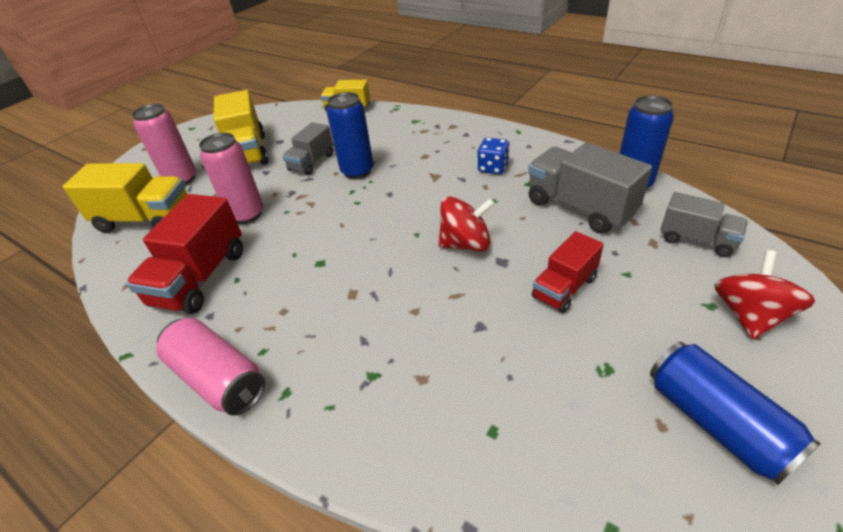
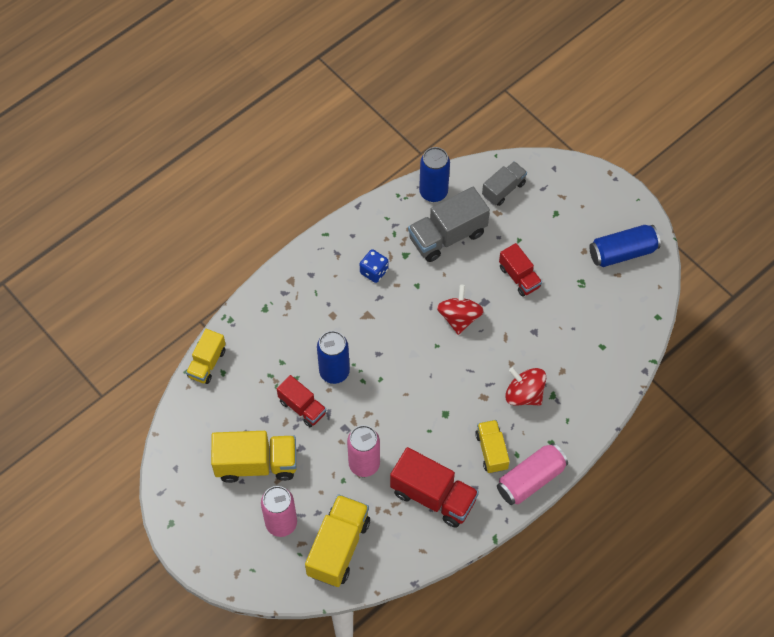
camera: 80 degrees left, 20 degrees up
(267, 320) = (491, 451): none -> yellow truck
(312, 162) = (302, 407): grey truck -> red truck
(749, 315) = (568, 200): red spinning top -> red spinning top (524, 394)

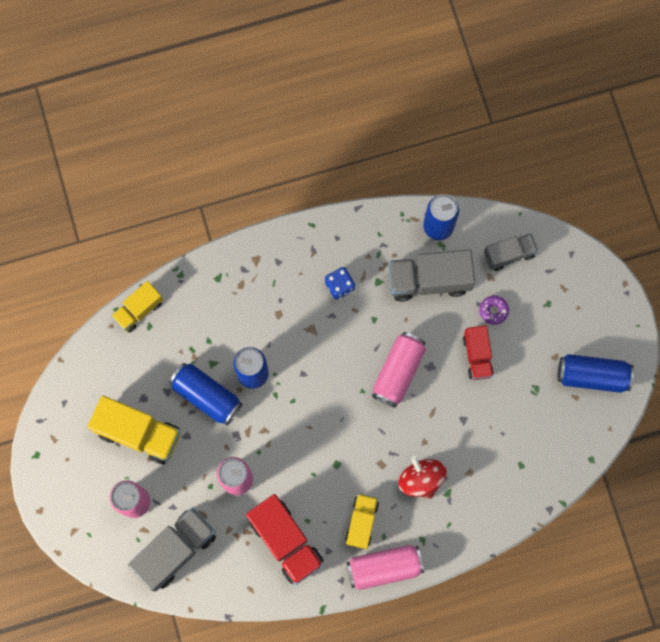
camera: 25 degrees right, 15 degrees up
(302, 407) = (206, 396): red truck -> blue can
(338, 547) = (175, 550): yellow truck -> grey truck
(459, 317) = (398, 372): red spinning top -> pink can
(514, 237) = (493, 311): none -> purple donut

